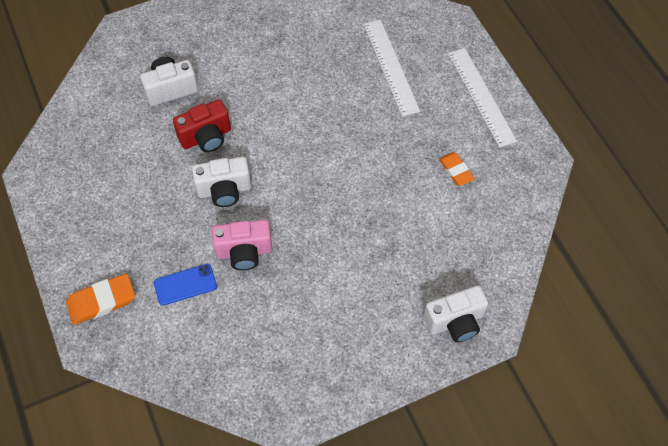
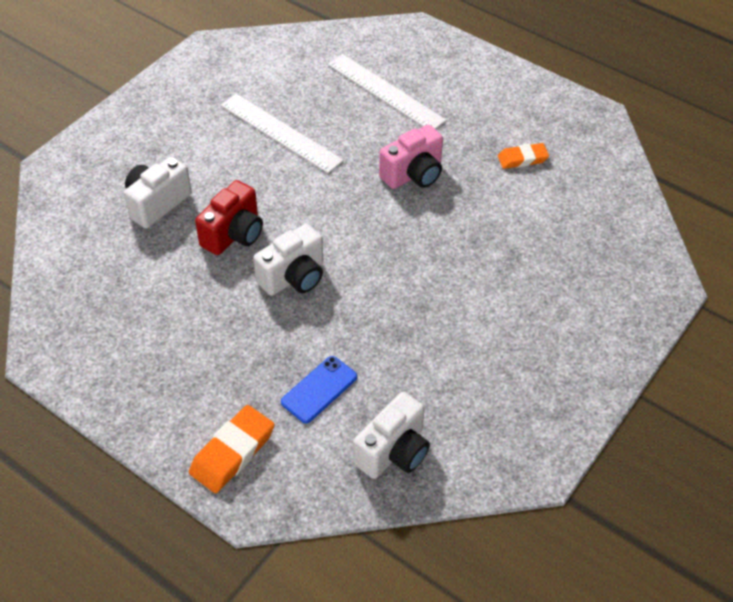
camera: 30 degrees left, 10 degrees down
(244, 252) = (361, 327): pink camera -> pink camera (413, 174)
(455, 321) = (628, 294): white camera -> white camera (393, 451)
(456, 171) = (522, 159): orange eraser -> orange eraser turned 45 degrees counterclockwise
(481, 96) = (496, 84): white ruler -> white ruler (280, 133)

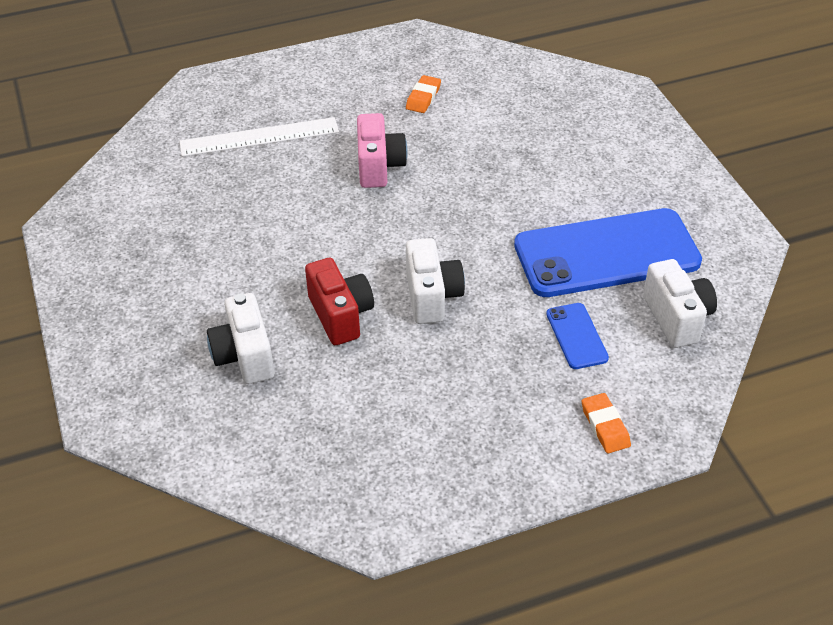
camera: 55 degrees left, 5 degrees down
(232, 452) = (605, 426): orange eraser -> orange eraser, size x0.65
(280, 133) = (239, 227): white ruler -> none
(433, 368) = (606, 254): none -> blue phone

